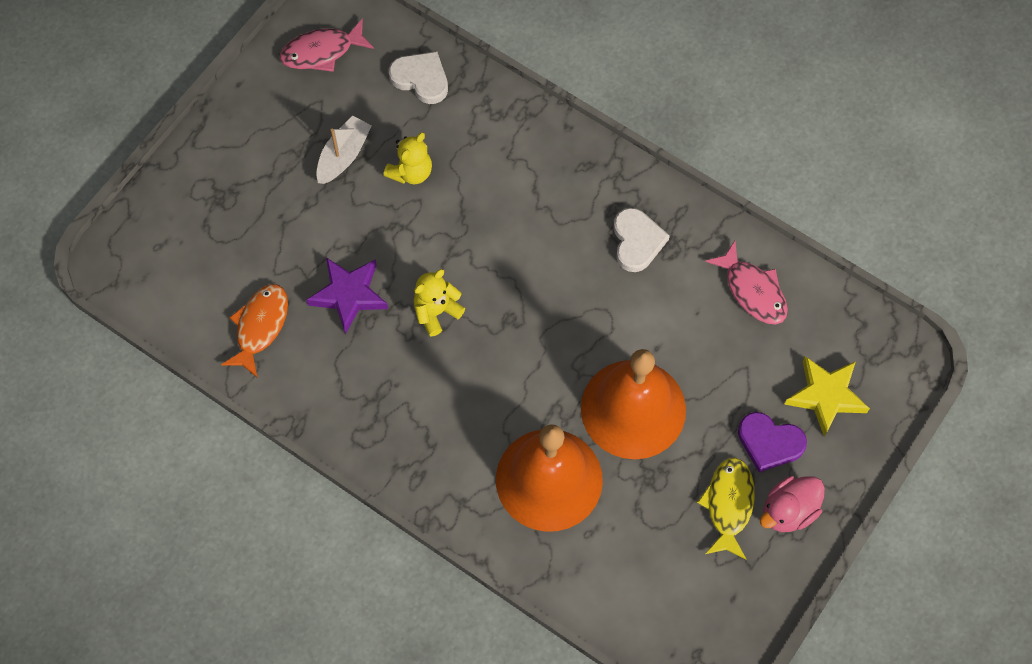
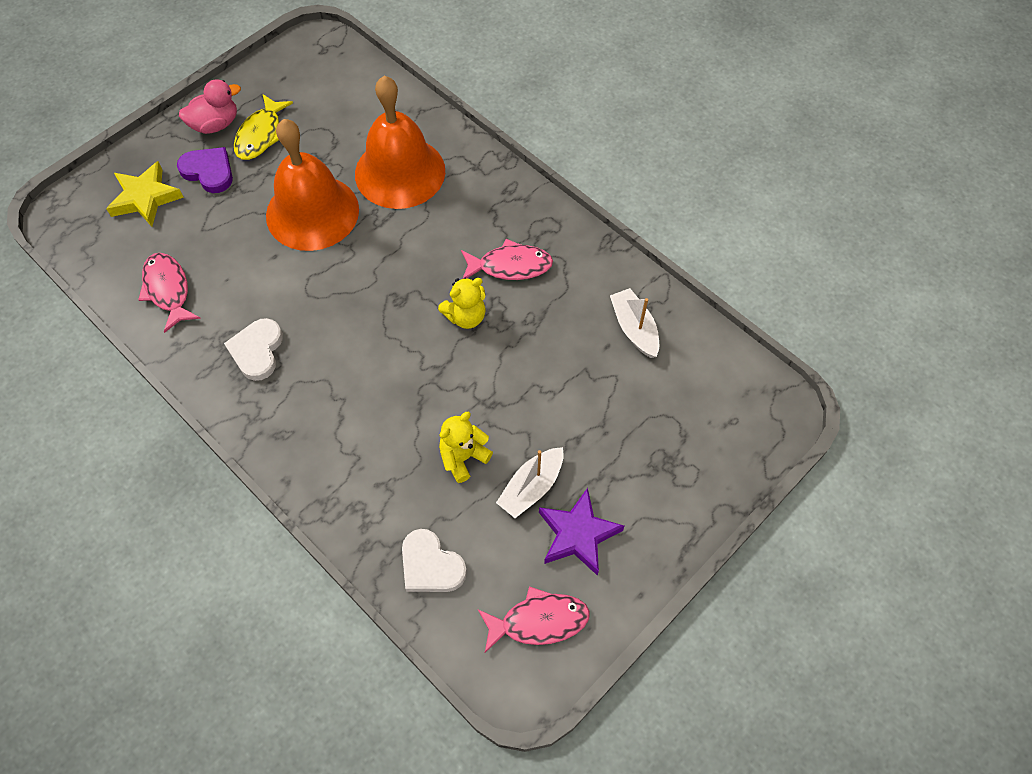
camera: 170 degrees left, 5 degrees down
(260, 326) = (634, 328): orange fish -> white boat
(349, 295) = (546, 344): purple star -> purple star (578, 534)
(399, 378) = (510, 266): none -> pink fish

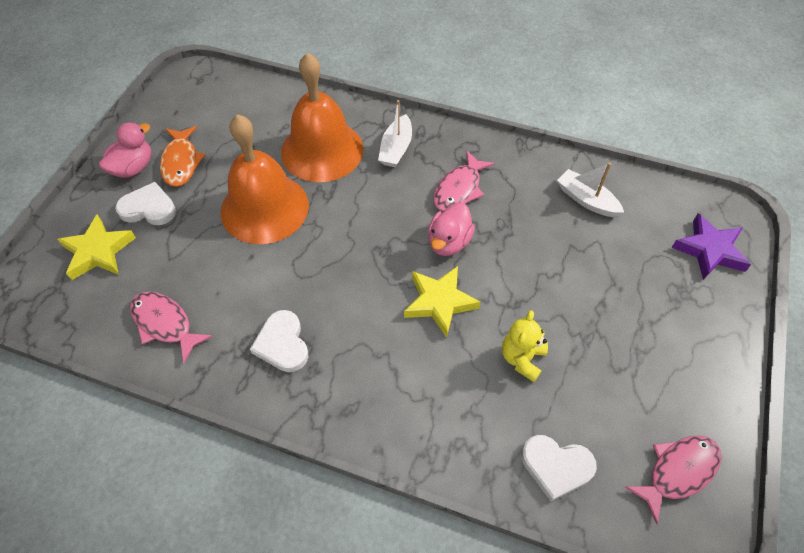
camera: 25 degrees left, 5 degrees down
(209, 171) = (148, 208): purple heart -> white heart
(261, 135) = (181, 162): yellow fish -> orange fish
(420, 372) = (439, 302): none -> yellow star
(465, 316) = (448, 242): yellow teddy bear -> pink duck
(510, 266) = (459, 189): pink fish -> pink fish turned 150 degrees clockwise
(531, 487) = (594, 358): white boat -> white boat (396, 148)
(578, 534) = (657, 381): purple star -> purple star (709, 250)

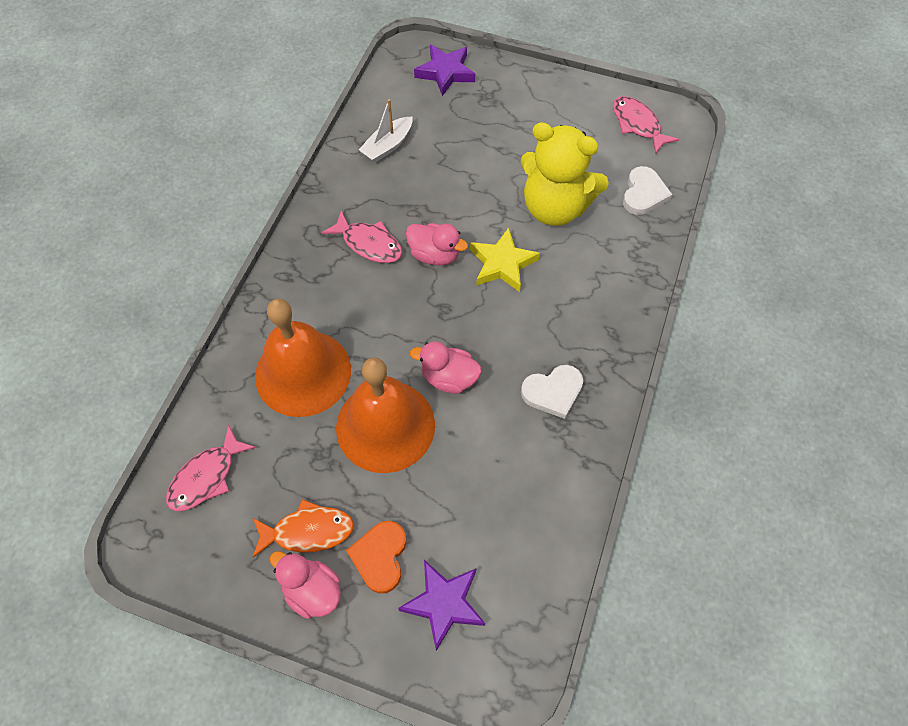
camera: 90 degrees left, 5 degrees up
(98, 251) = (444, 604): yellow star -> purple star
(148, 208) = (380, 557): white heart -> orange heart
(165, 324) = (537, 507): pink fish -> pink fish (206, 477)
(307, 254) = (449, 378): none -> pink duck
(396, 148) = (307, 299): white boat -> none
(522, 358) = (555, 207): yellow teddy bear -> yellow teddy bear, size x2.01

